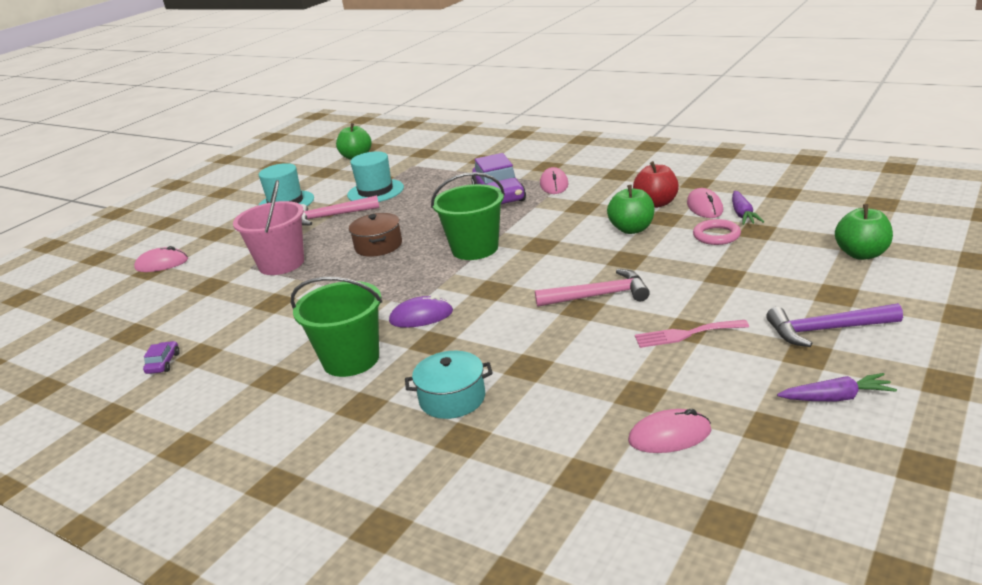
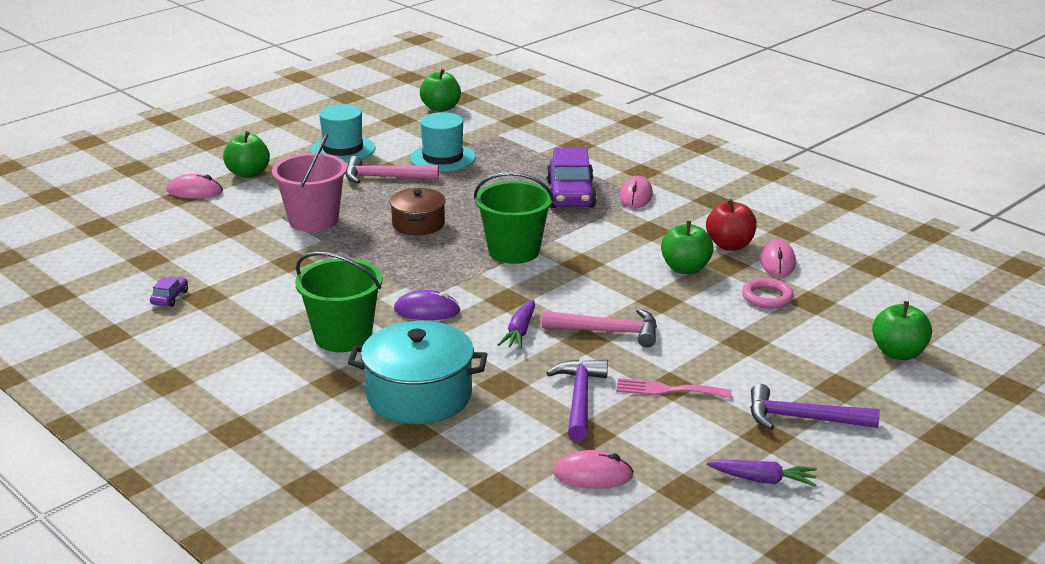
camera: 10 degrees right, 0 degrees up
(207, 239) = (248, 173): none -> green apple
(452, 398) = (419, 395): turquoise pot -> turquoise pot, size x1.62
(610, 363) = (579, 399): none -> purple hammer
(743, 214) = (811, 280): purple carrot -> purple carrot (520, 332)

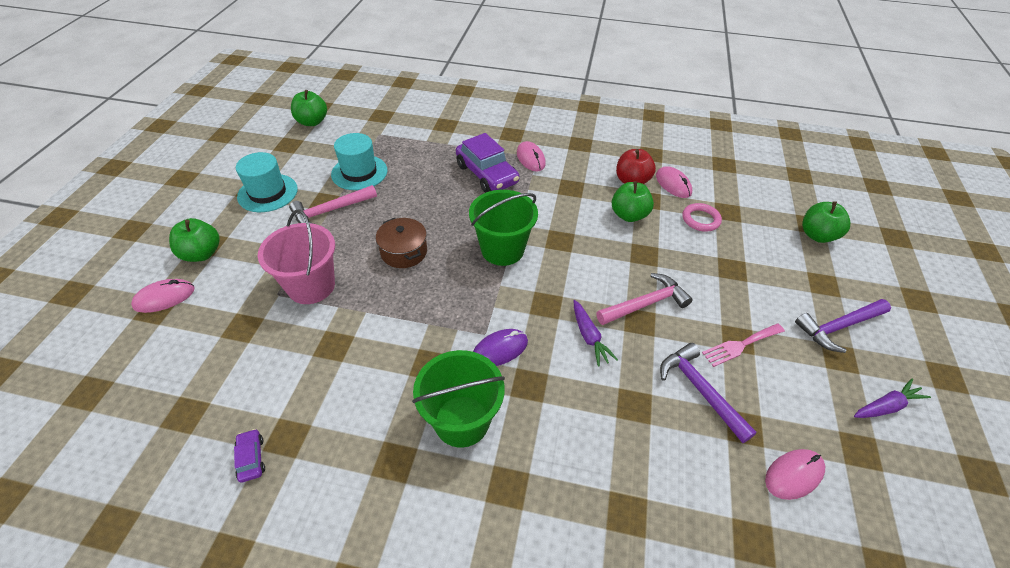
camera: 35 degrees left, 20 degrees up
(419, 395) = (589, 460): turquoise pot -> none

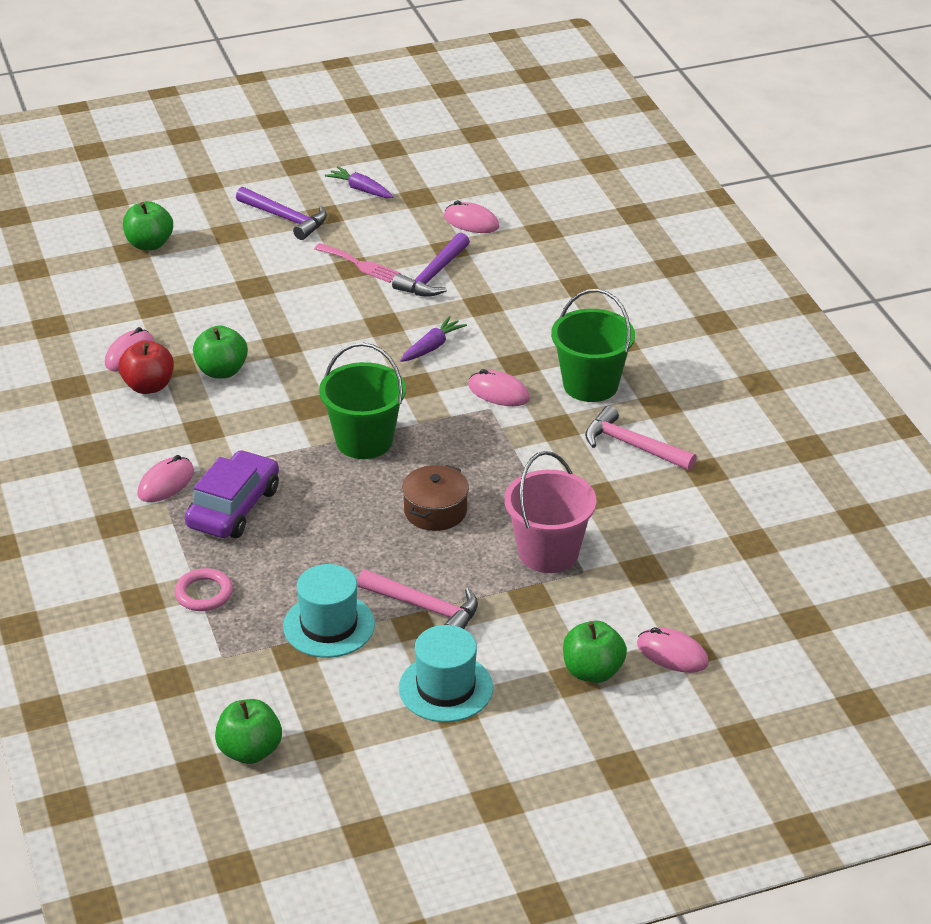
camera: 120 degrees left, 10 degrees down
(251, 458) = (740, 479): purple car -> none
(500, 349) = (498, 392): purple mouse -> pink mouse
(645, 303) = (356, 326): pink hammer -> pink hammer (632, 445)
(700, 219) = (186, 321): pink ring -> pink ring (204, 593)

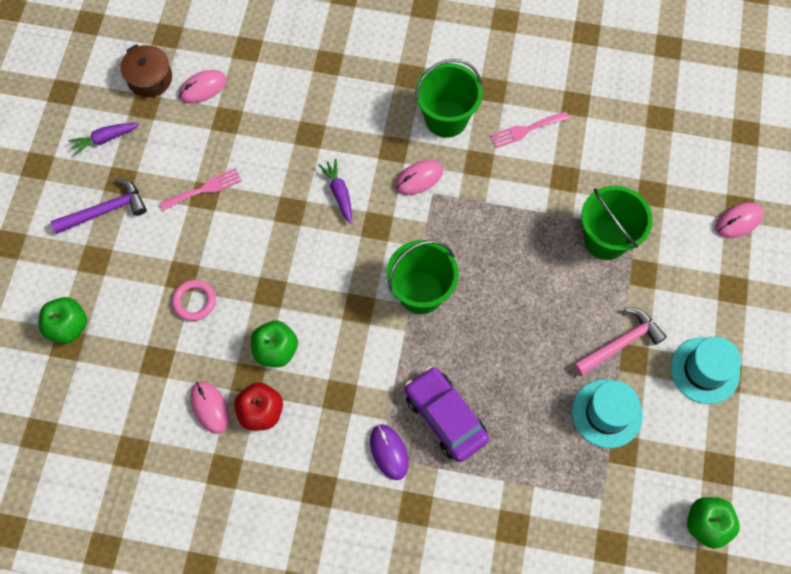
camera: 60 degrees left, 30 degrees up
(166, 483) = (389, 452): pink mouse -> purple mouse
(204, 593) = (529, 481): pink ring -> pink ring (194, 301)
(433, 275) = (253, 148): purple hammer -> none
(435, 511) = (524, 285): brown pot -> brown pot (150, 78)
(548, 552) = (605, 239): pink bucket -> green bucket
(592, 671) = (732, 275): green apple -> none
(632, 445) = (526, 130): pink hammer -> pink fork

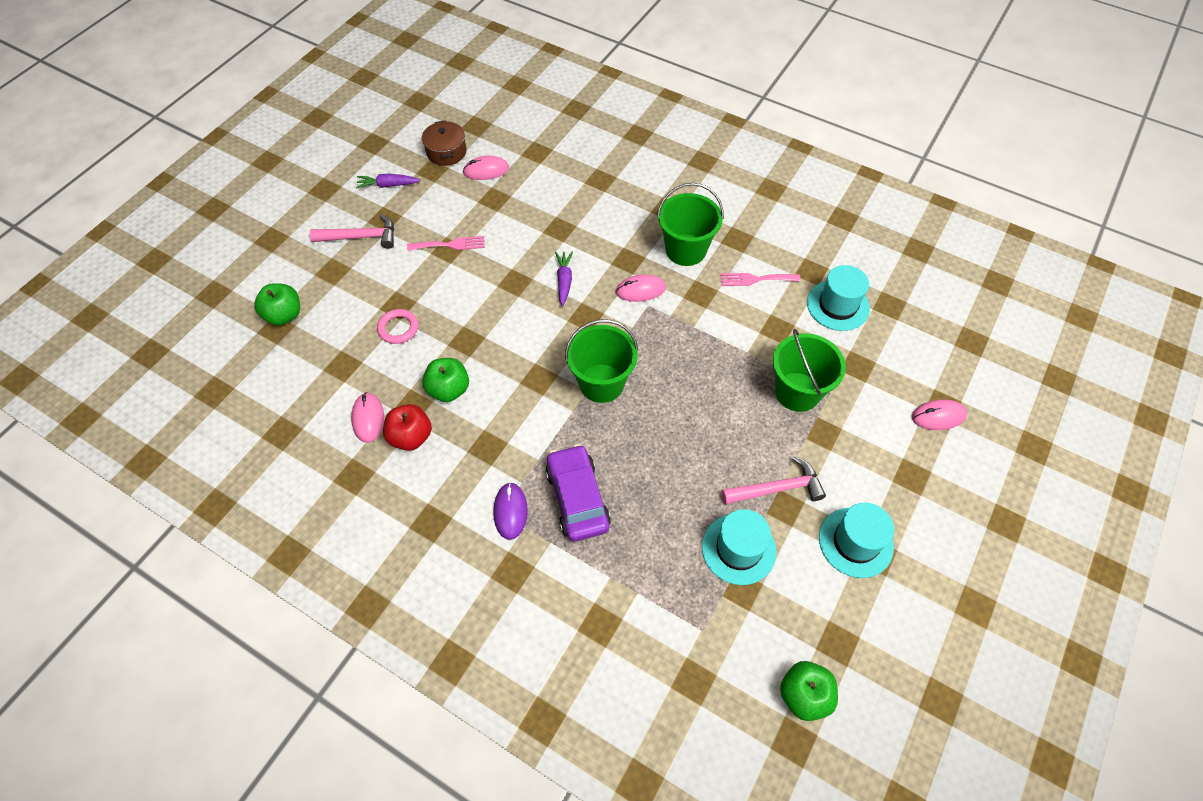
camera: 20 degrees right, 10 degrees down
(106, 210) = (361, 237): purple hammer -> pink hammer
(613, 134) = (838, 305): none -> turquoise hat

